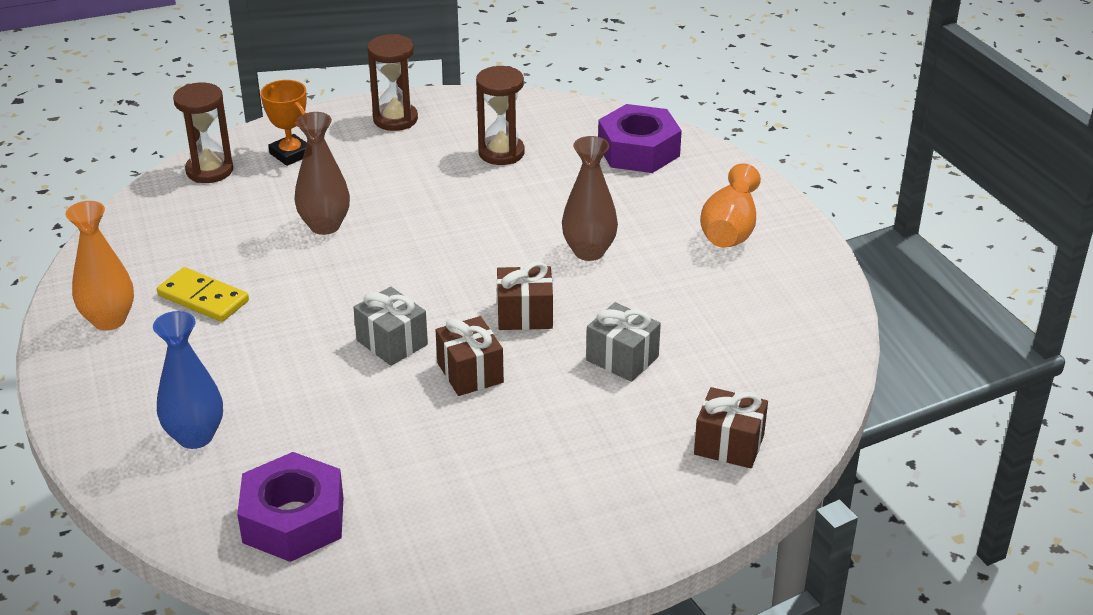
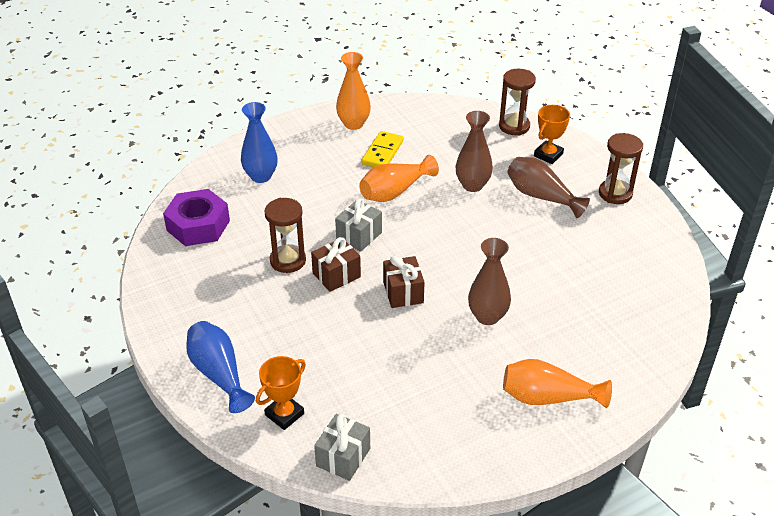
camera: 80 degrees right, 5 degrees up
(305, 297) = (394, 192): none -> orange vase
(376, 174) = (541, 196): none -> brown vase
(501, 153) = (597, 253): brown hourglass -> brown hourglass (288, 261)
(622, 358) = (367, 348): grey gift -> grey gift (343, 457)
(638, 150) = (637, 330): purple nut -> none
(643, 507) = (219, 374): none -> blue vase
(729, 445) = (284, 414): brown gift -> orange trophy

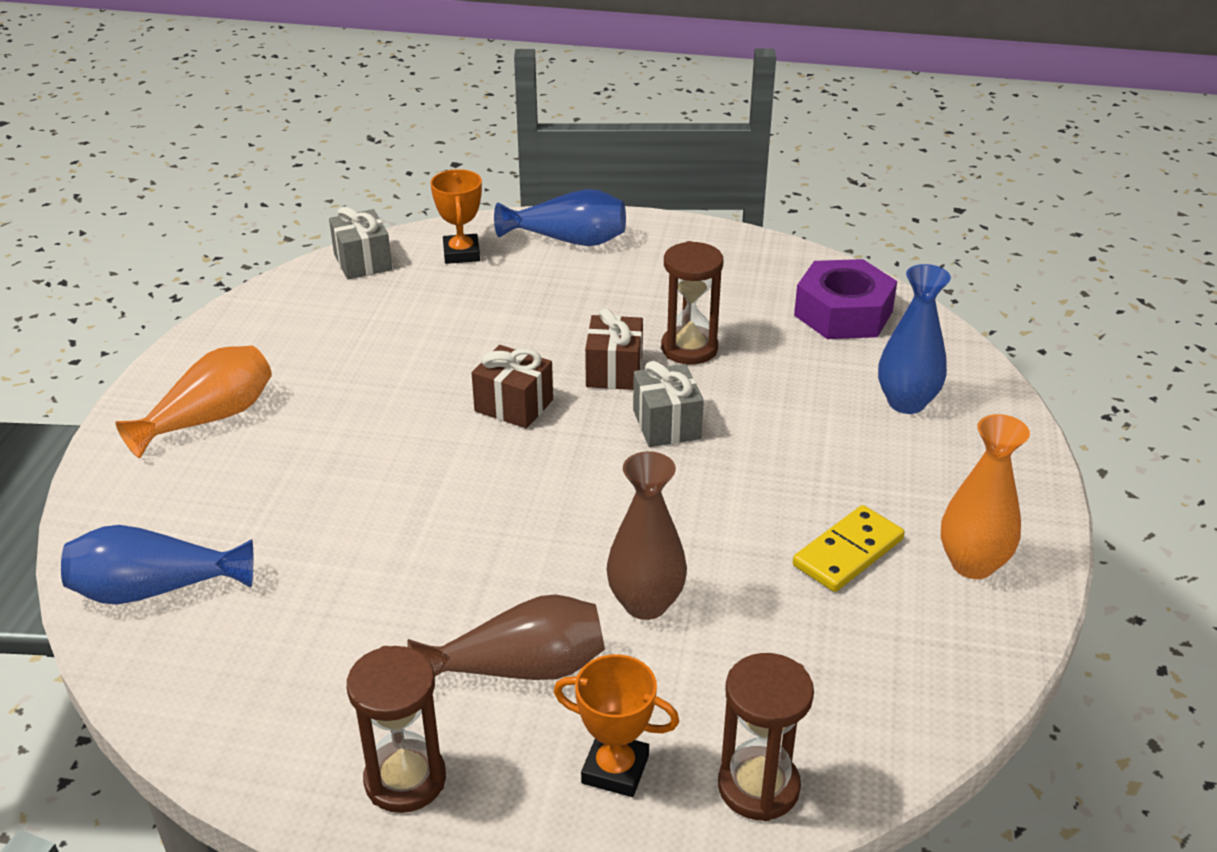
camera: 130 degrees right, 5 degrees down
(383, 152) = (848, 552): yellow domino -> yellow domino turned 75 degrees clockwise
(394, 192) = (727, 508): orange vase -> none
(487, 316) = (379, 448): brown vase -> none
(548, 155) = (615, 769): orange trophy -> orange trophy turned 60 degrees counterclockwise
(648, 319) = (155, 589): none -> blue vase

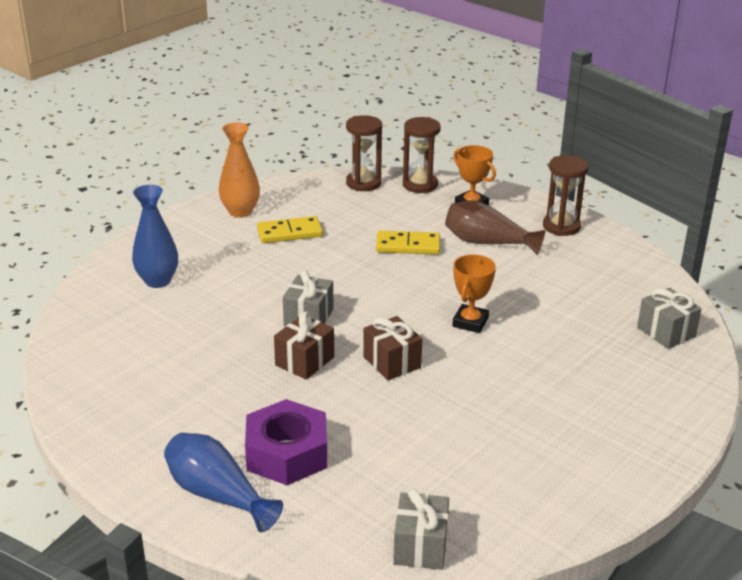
camera: 150 degrees left, 5 degrees down
(155, 589) = (666, 332): blue vase -> grey gift
(210, 418) = (611, 429): orange vase -> none
(461, 253) = (323, 519): orange trophy -> orange trophy (470, 322)
(645, 604) = (408, 246): brown vase -> yellow domino
(689, 348) = (238, 358): brown hourglass -> brown hourglass (363, 183)
(843, 313) = (105, 345): purple nut -> purple nut (287, 453)

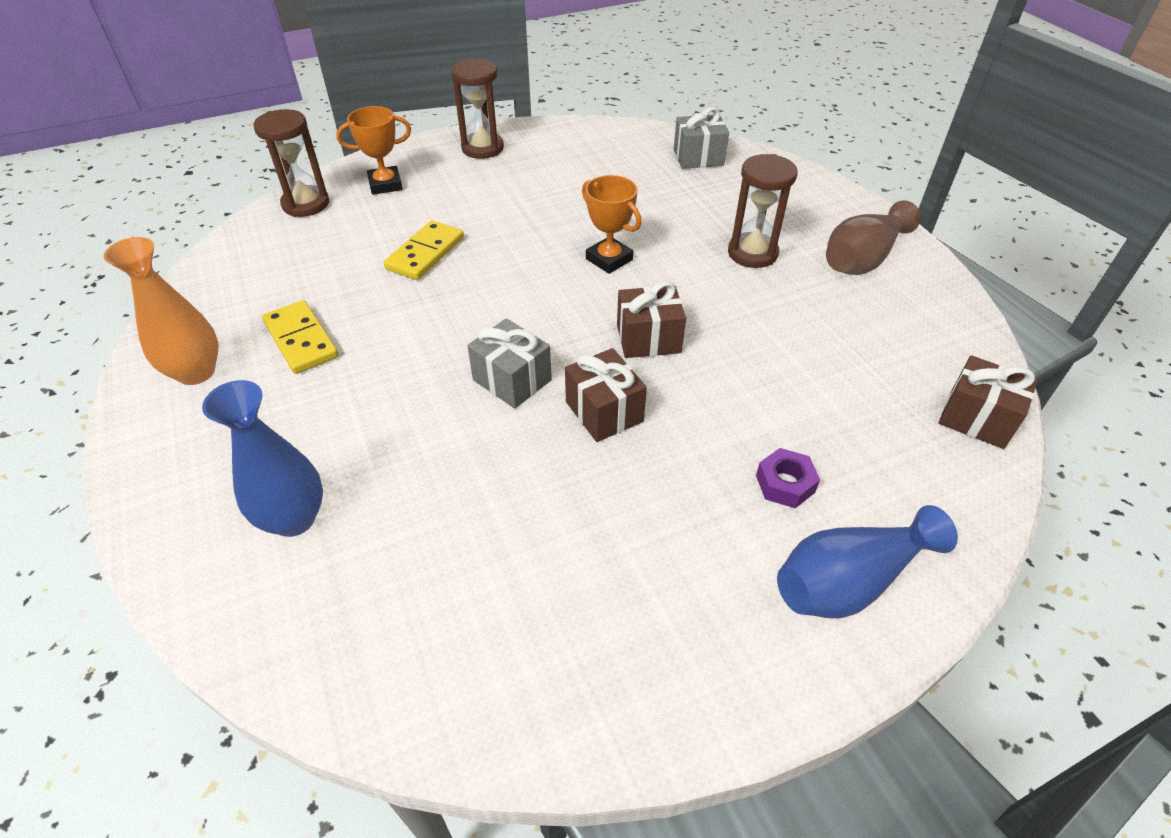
camera: 65 degrees left, 15 degrees up
(287, 453) = (785, 484): purple nut -> purple nut, size x0.49
(289, 233) = (301, 340): yellow domino -> yellow domino turned 45 degrees counterclockwise
(363, 183) = (252, 243): brown hourglass -> brown hourglass (752, 253)
(420, 546) = (976, 419): grey gift -> brown gift
(487, 243) = (470, 200): brown vase -> brown vase (862, 259)

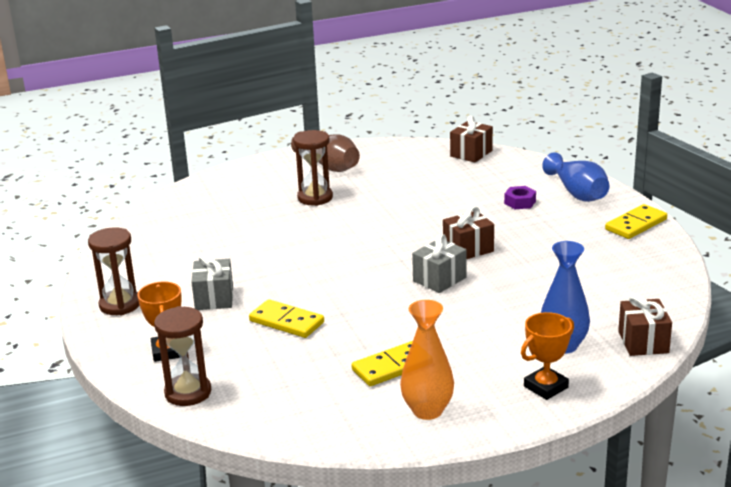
camera: 85 degrees left, 20 degrees down
(609, 259) = (311, 246): orange trophy -> orange trophy (546, 387)
(648, 339) = (401, 234): brown gift -> brown gift (643, 342)
(698, 157) = (179, 210): grey gift -> grey gift (214, 298)
(717, 680) = (636, 224): none -> yellow domino

